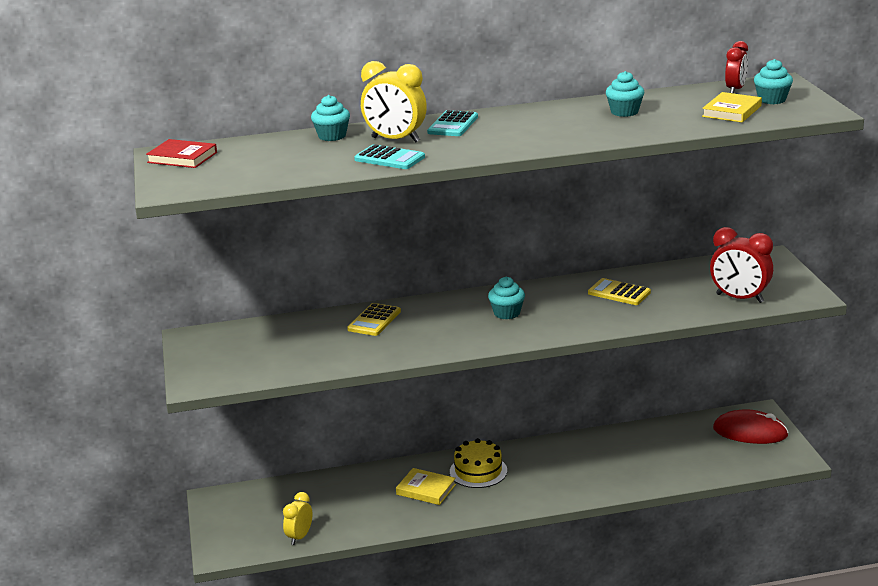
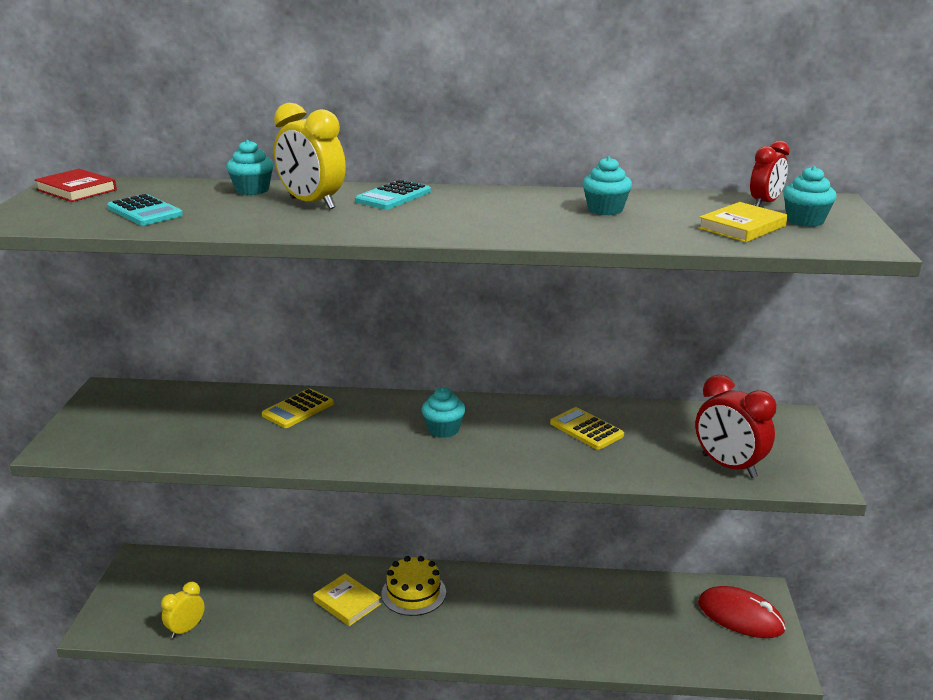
camera: 15 degrees right, 0 degrees up
(389, 158) = (279, 222): turquoise calculator -> turquoise calculator (144, 212)

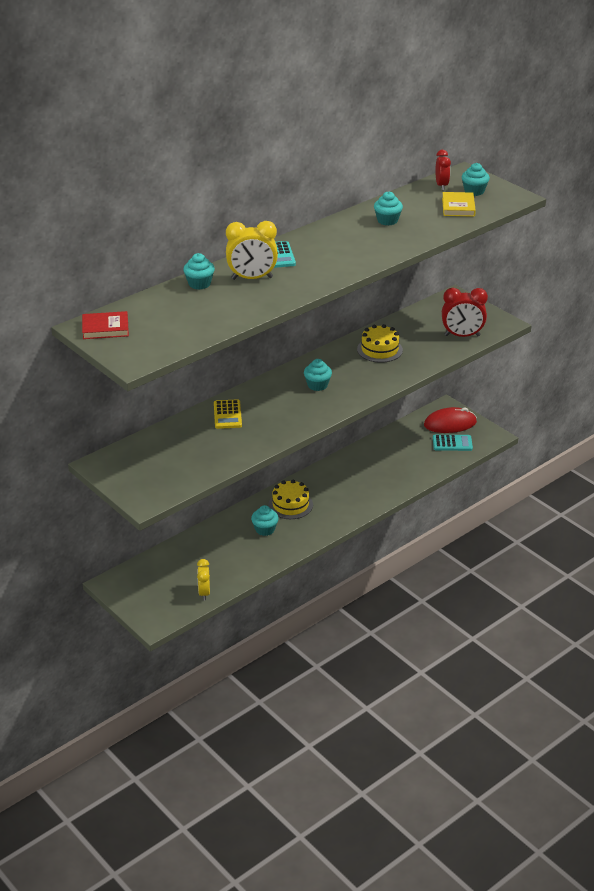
camera: 45 degrees left, 10 degrees up
(144, 212) = (185, 323): turquoise calculator -> turquoise calculator (452, 443)
(347, 602) = (265, 529): yellow book -> turquoise cupcake
(586, 429) = (379, 350): yellow calculator -> yellow cake

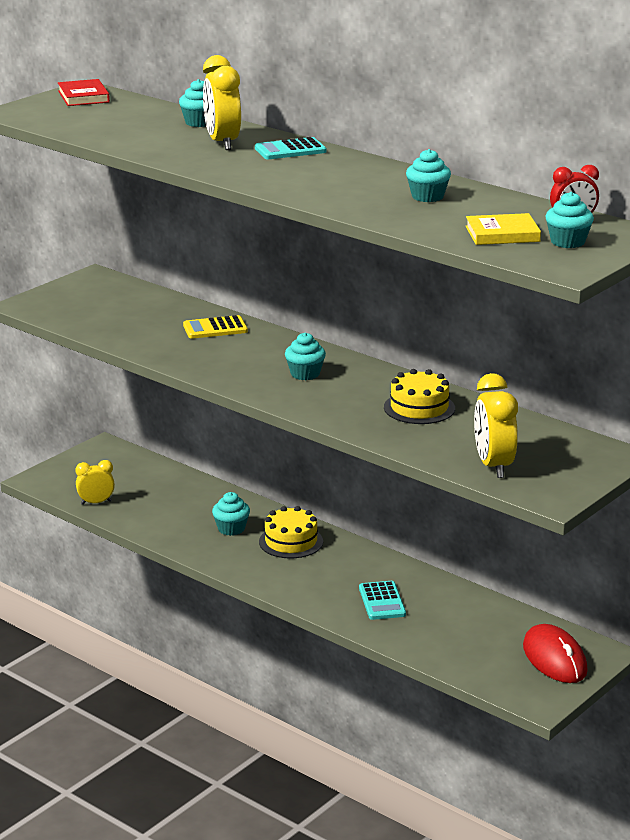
camera: 80 degrees right, 10 degrees down
(452, 443) = (499, 663): turquoise calculator -> turquoise calculator (382, 601)
(462, 336) = (493, 466): red clock -> yellow clock

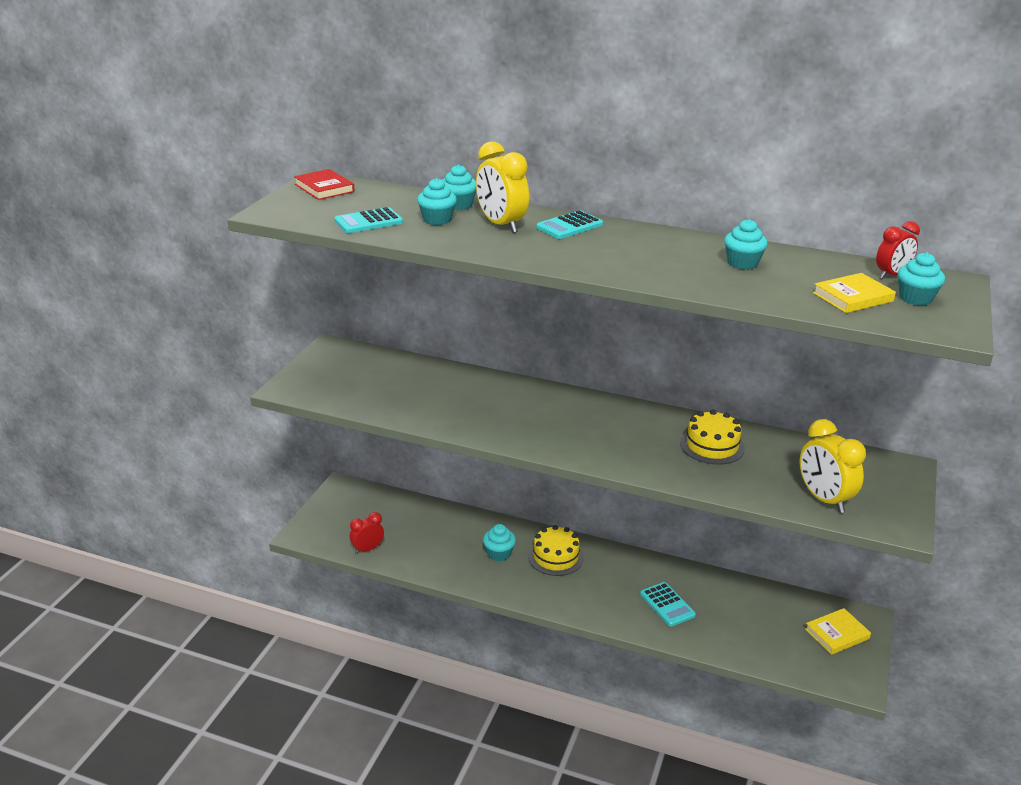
camera: 20 degrees left, 5 degrees up
(96, 502) = (367, 549): yellow clock -> red clock
(97, 128) = (368, 221): none -> turquoise calculator
(215, 328) = (476, 388): yellow calculator -> none
(305, 374) = (590, 425): turquoise cupcake -> turquoise cupcake (437, 220)
(554, 658) = (836, 634): red mouse -> yellow book

